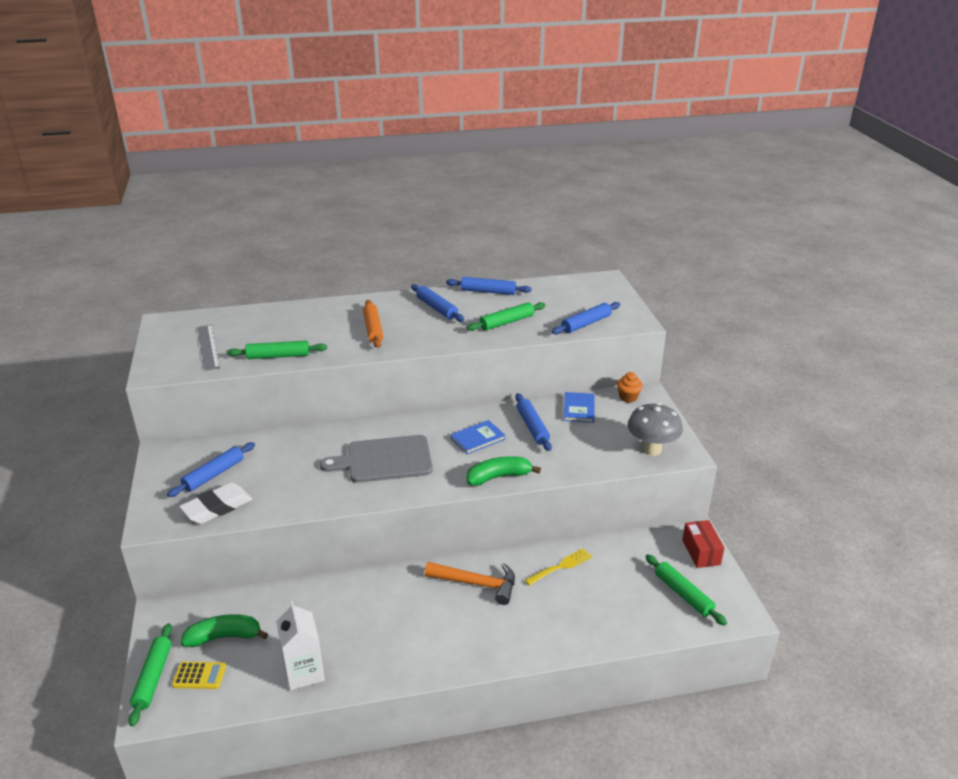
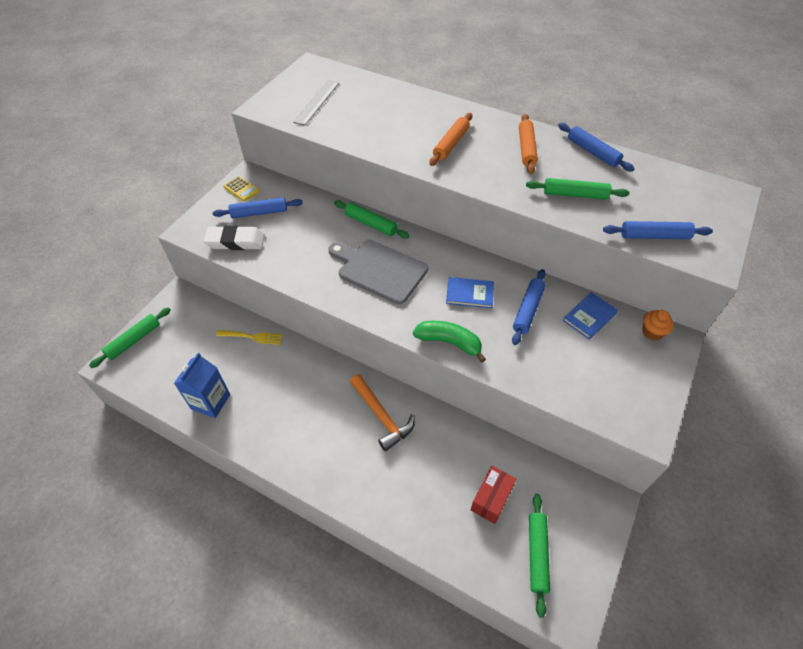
camera: 40 degrees right, 20 degrees up
(199, 676) = (156, 358): yellow calculator -> yellow calculator (241, 189)
(224, 637) = (193, 339): green banana -> none
(278, 356) = (354, 135): green rolling pin -> green rolling pin (371, 224)
(304, 672) = (210, 401): white carton -> blue carton
(437, 308) = (526, 148): blue rolling pin -> orange rolling pin
(561, 566) = (459, 448): yellow fork -> yellow fork (253, 337)
(651, 449) = (617, 404): grey mushroom -> none
(701, 552) = (596, 526): red box -> red box (491, 498)

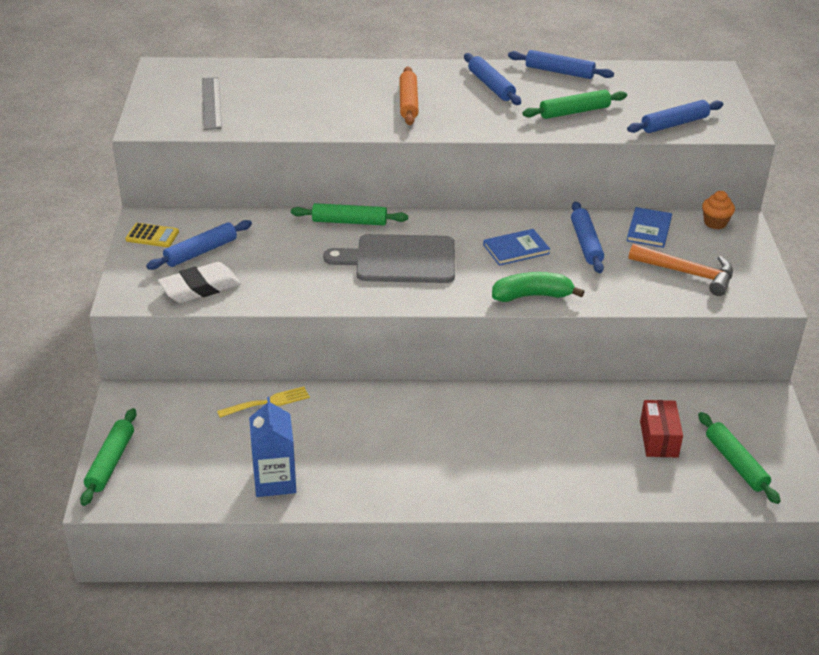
camera: 30 degrees left, 15 degrees down
(381, 416) = (488, 417): orange hammer -> orange hammer (687, 273)
(526, 148) = (491, 86): orange rolling pin -> blue rolling pin

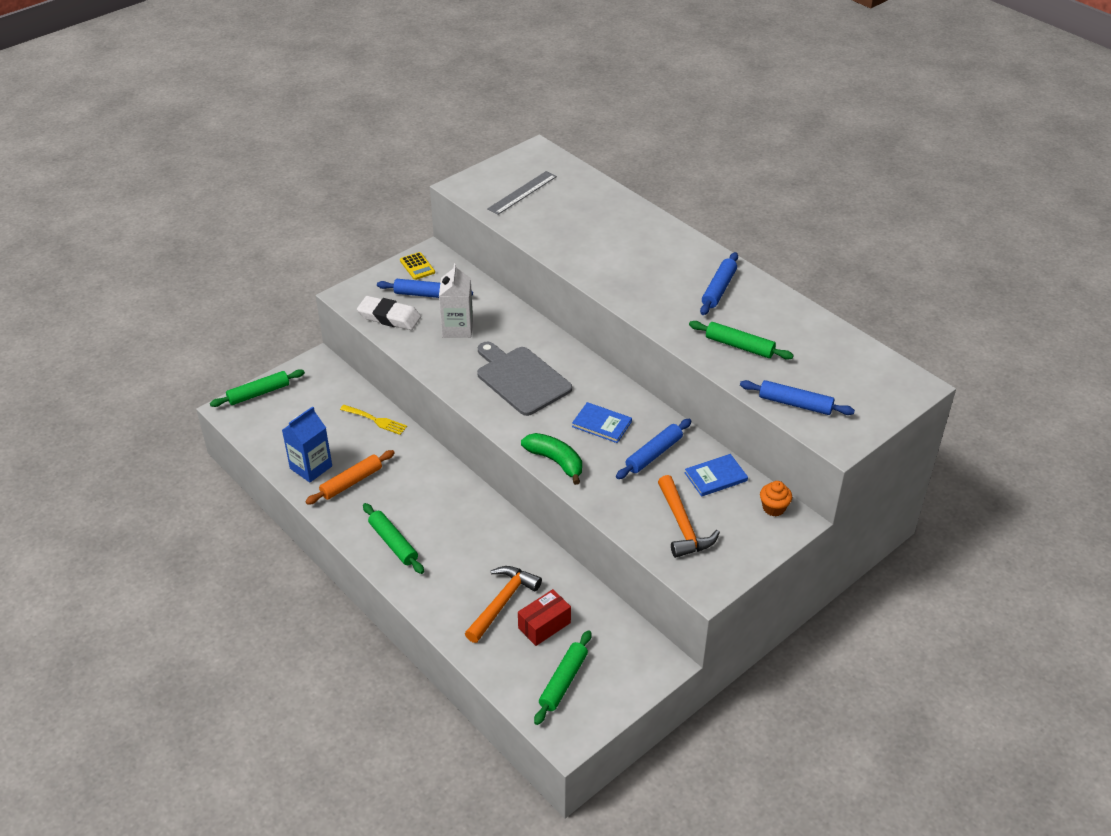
camera: 50 degrees right, 5 degrees up
(278, 258) = (457, 328): none -> white carton
(349, 222) = (535, 333): green rolling pin -> green rolling pin (393, 543)
(408, 102) = (640, 267): orange rolling pin -> orange rolling pin (351, 482)
(559, 72) = (790, 309): blue rolling pin -> none
(605, 449) = (502, 603): none -> orange hammer

